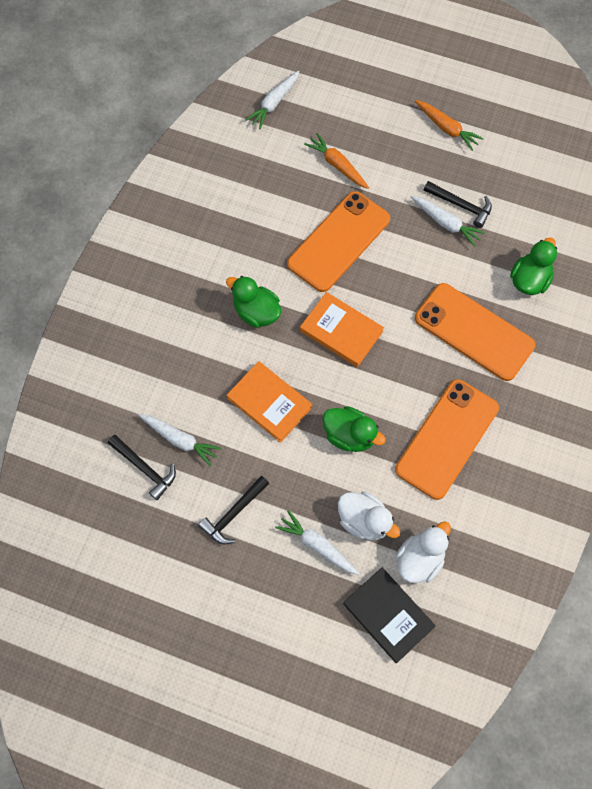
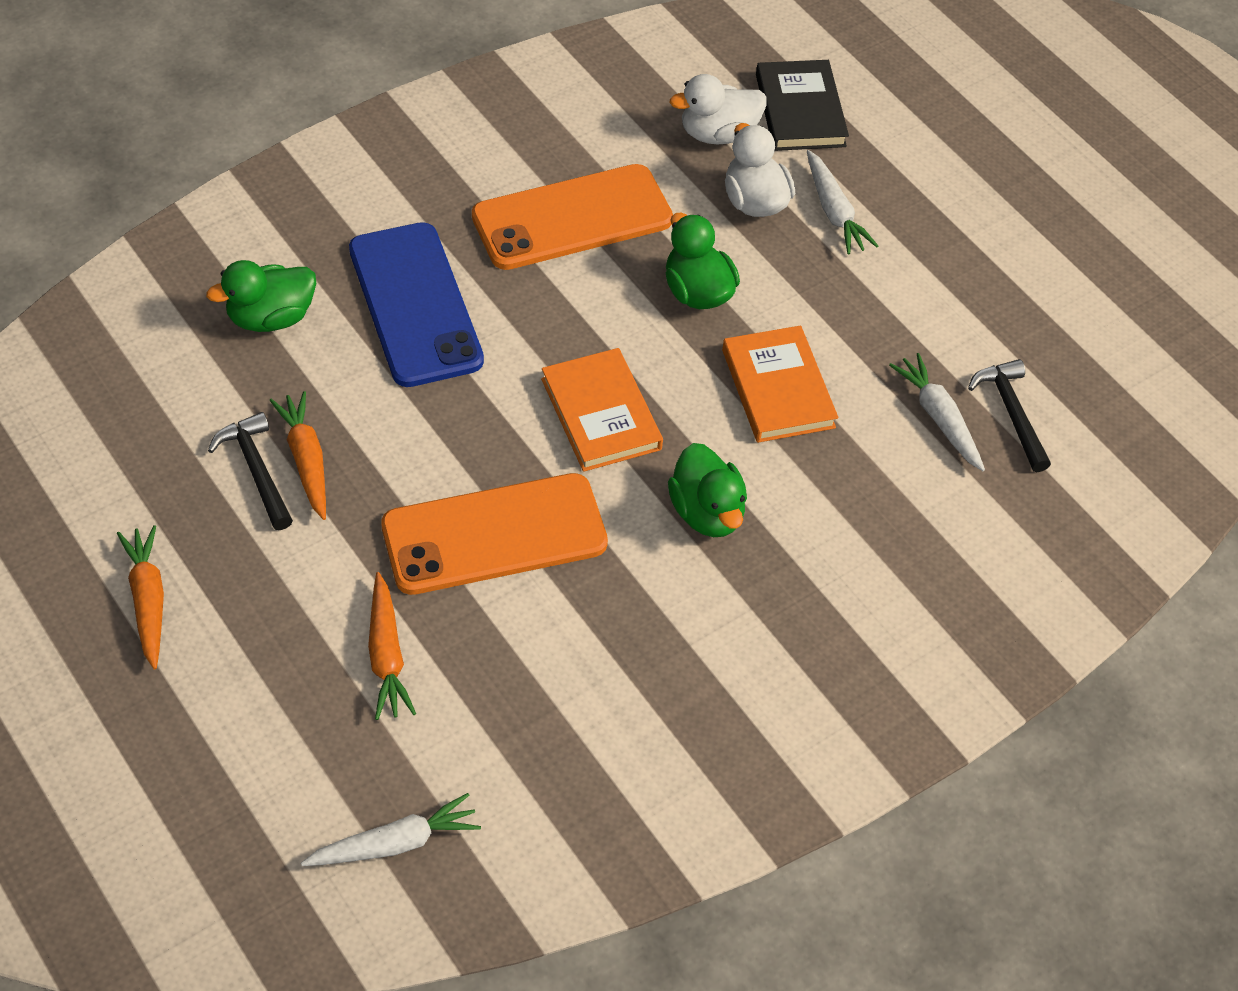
camera: 150 degrees left, 15 degrees down
(233, 514) = (920, 298): black hammer -> none
(446, 223) = (306, 460): white carrot -> orange carrot
(474, 332) = (415, 305): orange phone -> blue phone

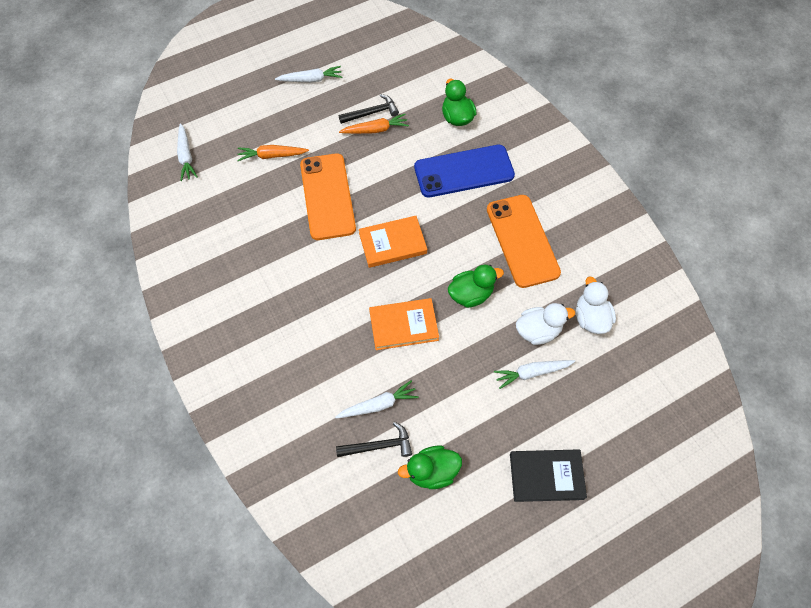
camera: 100 degrees right, 10 degrees up
(147, 600) = (311, 79): orange carrot -> white carrot
(706, 512) = (329, 283): green duck -> green duck (431, 471)
(800, 110) = (614, 366): black book -> black book (546, 476)

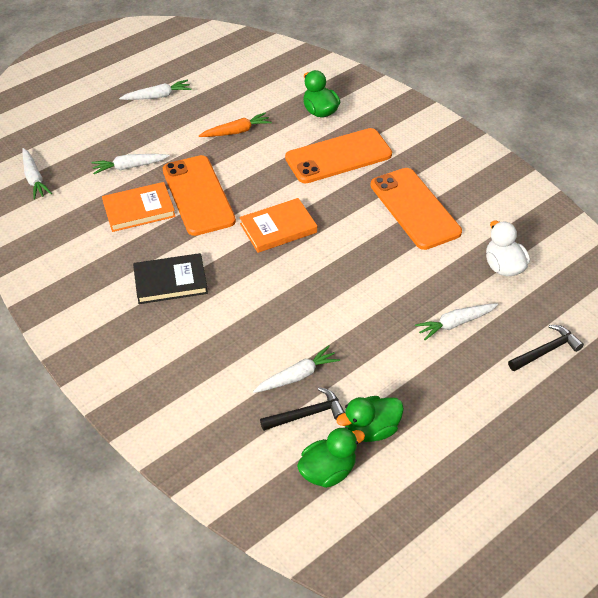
camera: 10 degrees left, 15 degrees down
(272, 156) = (129, 167): orange carrot -> white carrot
(372, 113) = (229, 117): black hammer -> black hammer (546, 351)
(403, 325) = (307, 300): orange book -> orange book (139, 209)
(464, 171) = (338, 156): blue phone -> orange phone
(471, 294) = (372, 262): green duck -> green duck (328, 471)
(538, 331) = (451, 285): white duck -> none
(546, 476) = (495, 415): black book -> black book (170, 281)

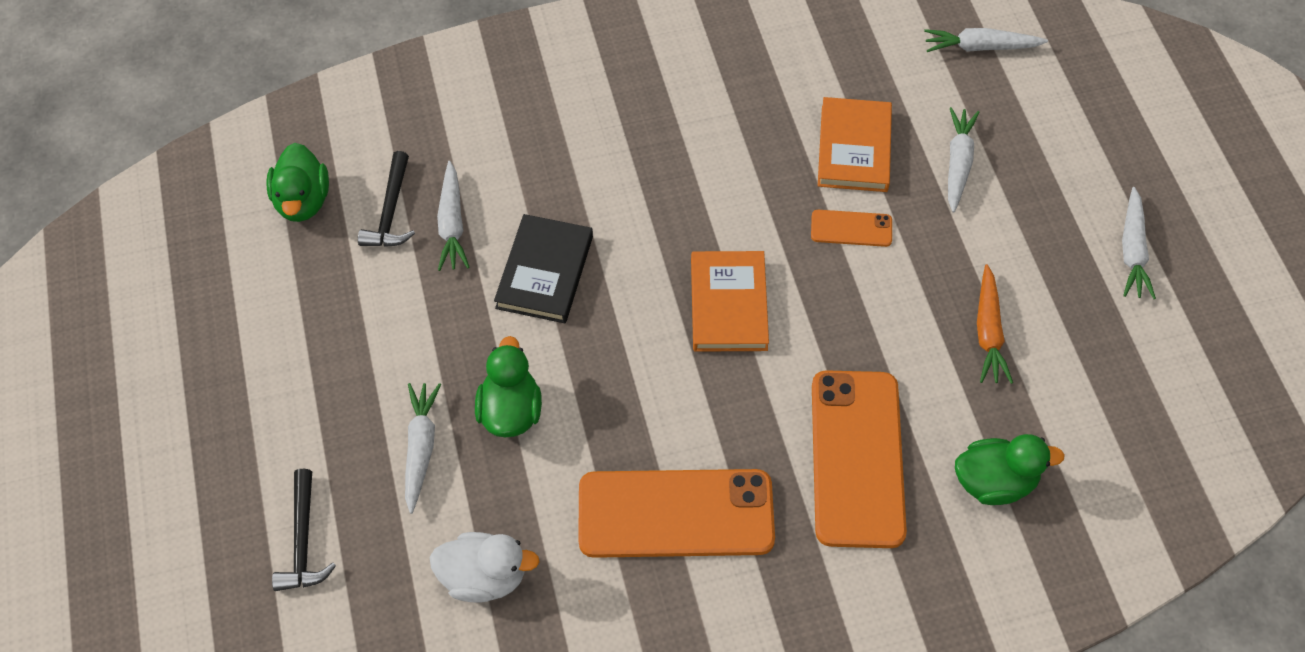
camera: 115 degrees right, 10 degrees up
(170, 281) = (691, 143): black book -> black book (545, 272)
(198, 195) = (851, 229): orange phone -> orange phone, size x0.46
(370, 429) = (326, 267): green duck -> green duck (510, 411)

